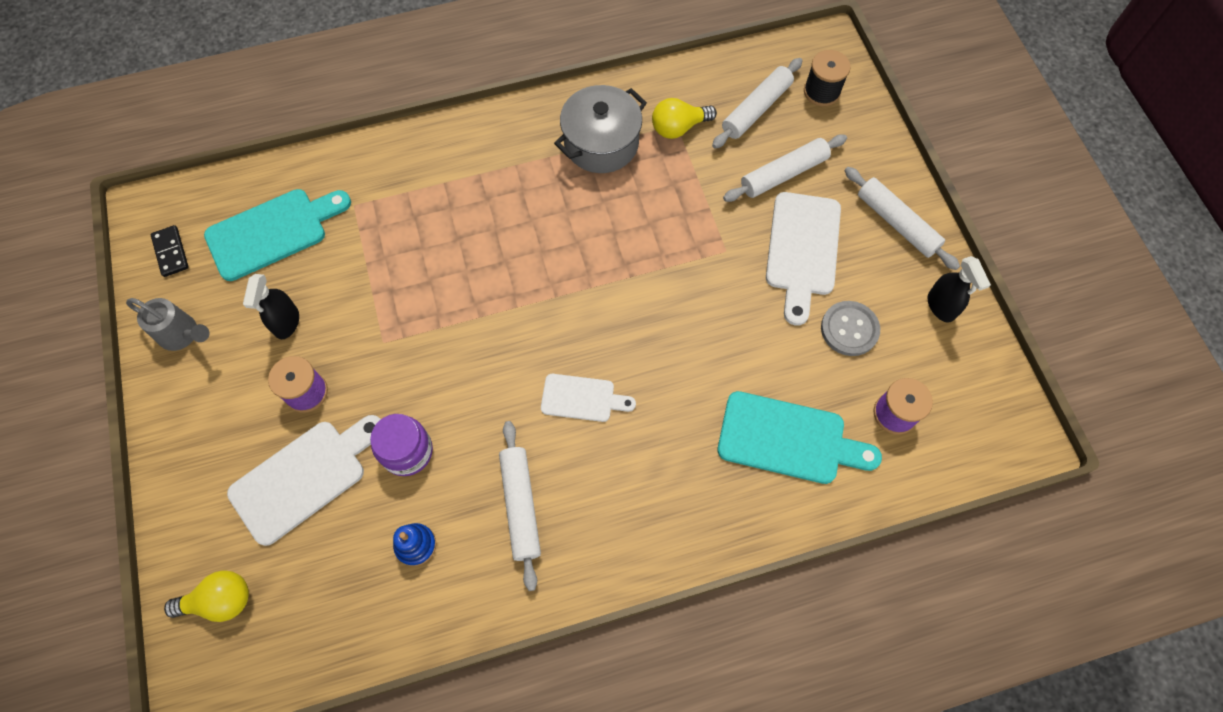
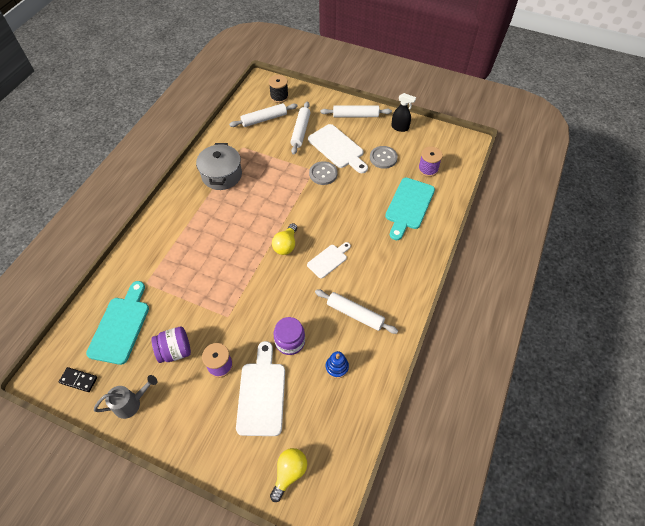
camera: 50 degrees left, 10 degrees down
(286, 322) = (175, 351): black spray bottle -> purple jar
(678, 127) = (244, 147): yellow light bulb -> yellow light bulb (286, 245)
(732, 269) = (323, 174): none -> grey button
(756, 109) = (264, 119): white rolling pin -> white rolling pin turned 75 degrees clockwise
(788, 439) = (409, 206): turquoise cutting board -> turquoise cutting board turned 150 degrees clockwise

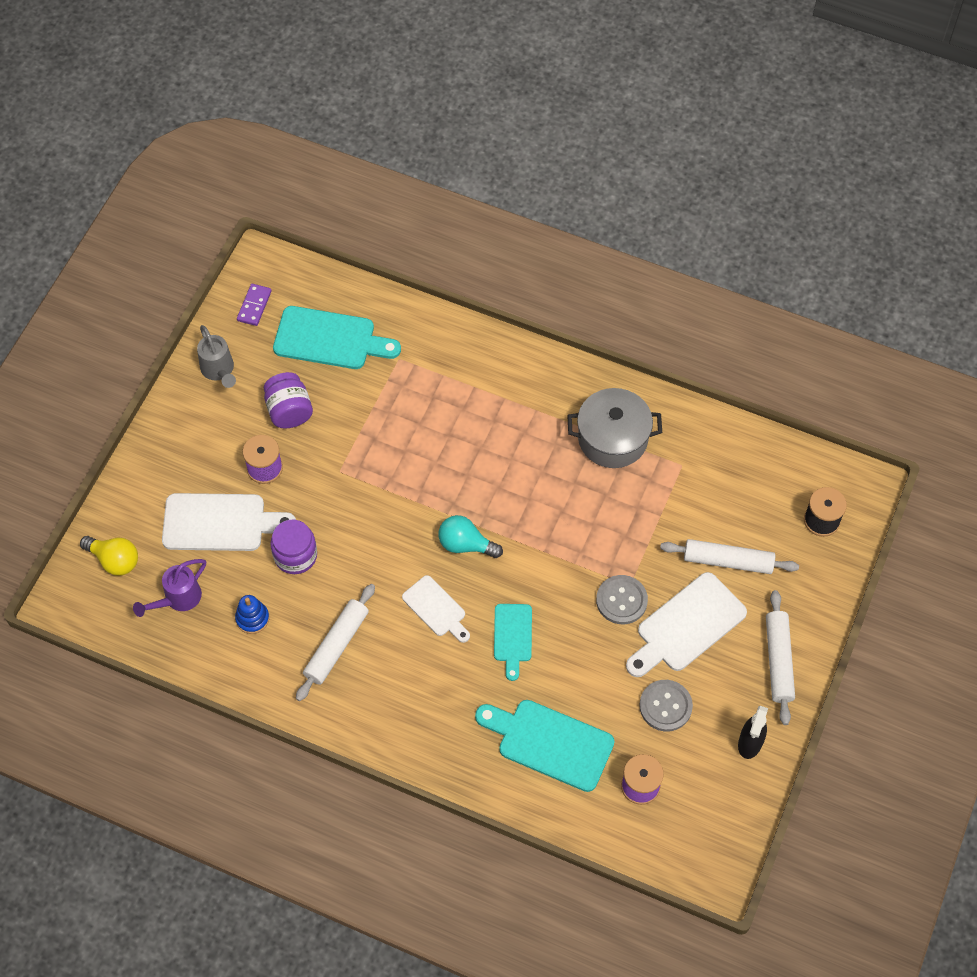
camera: 90 degrees right, 5 degrees up
(79, 380) = (254, 306): black domino -> purple domino
(264, 119) = (755, 497): white rolling pin -> none
(286, 245) = (465, 544): yellow light bulb -> turquoise light bulb
(322, 420) = (178, 599): none -> purple watering can
(346, 222) = (513, 636): none -> turquoise cutting board

